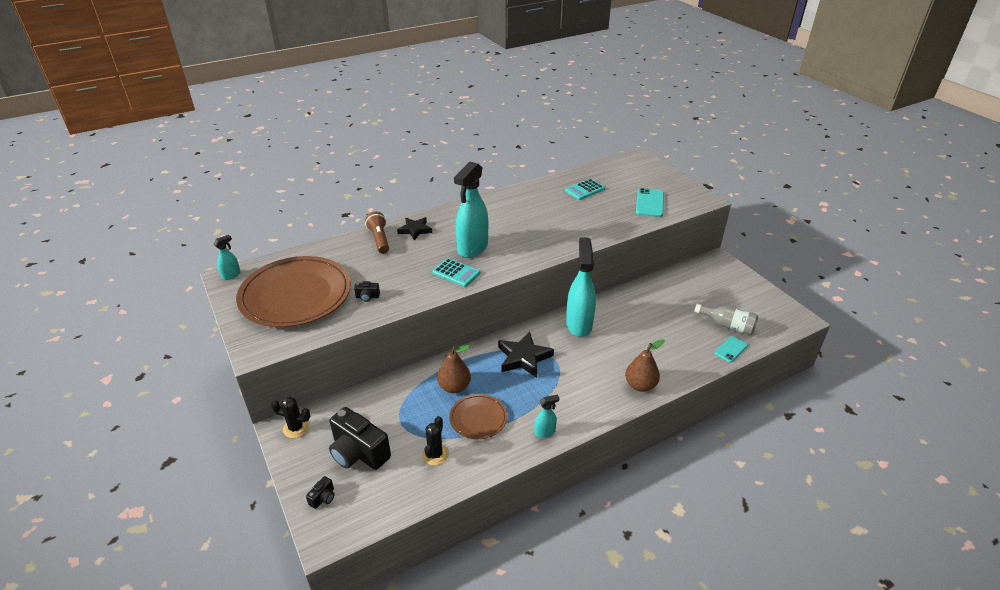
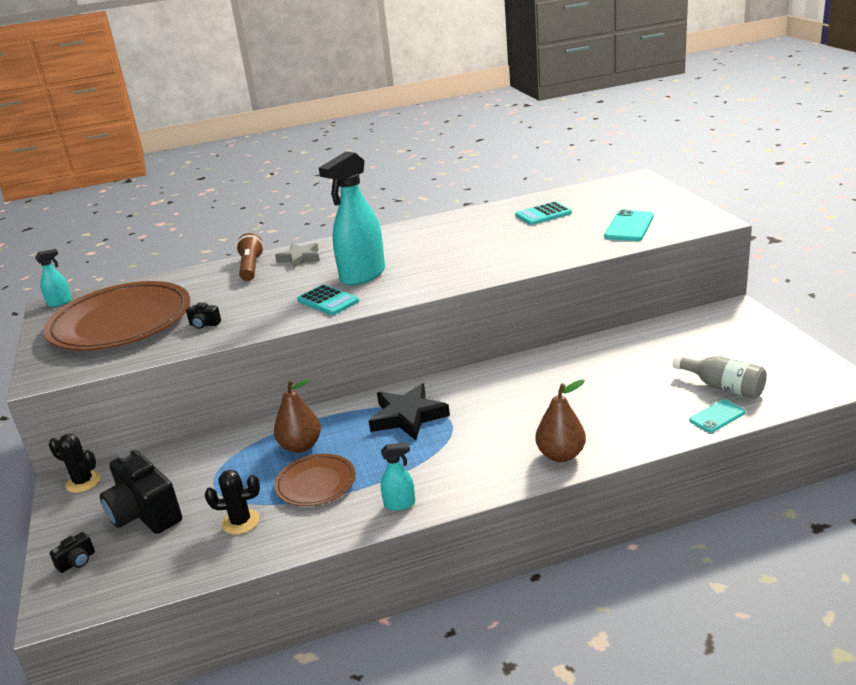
camera: 15 degrees right, 10 degrees down
(415, 230) = (300, 258): black star -> grey star
(435, 454) = (241, 522): black cactus -> black cactus turned 60 degrees clockwise
(579, 324) = (500, 380): turquoise spray bottle -> none

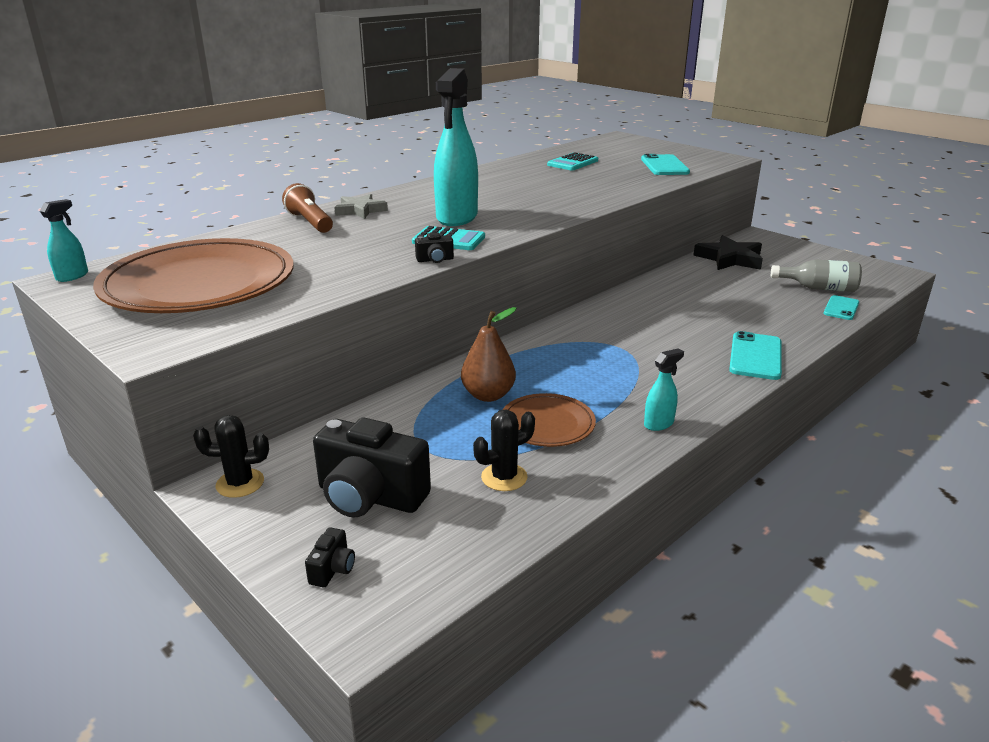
camera: 30 degrees left, 0 degrees up
(204, 324) = (323, 274): black camera -> black camera (435, 260)
(408, 416) = (573, 351): black star -> black star (730, 259)
(561, 455) = (755, 356): brown pear -> turquoise phone

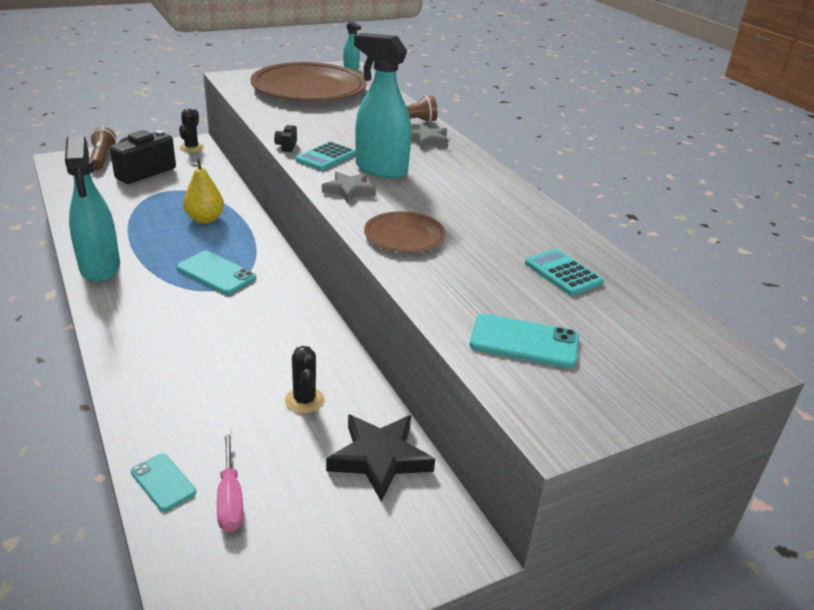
camera: 105 degrees right, 5 degrees up
(332, 569) = (102, 158): black camera -> brown flashlight
(488, 395) = (205, 219): brown pear -> yellow pear
(504, 477) = (114, 205): black cactus -> black cactus (304, 400)
(518, 221) = (349, 190): none -> grey star
(547, 424) = (148, 230): brown plate -> brown plate (404, 236)
(659, 424) = (100, 268): turquoise spray bottle -> turquoise spray bottle, size x2.21
(755, 356) = (133, 354): turquoise phone -> turquoise phone (216, 273)
(819, 288) = (230, 497): grey bottle -> pink screwdriver

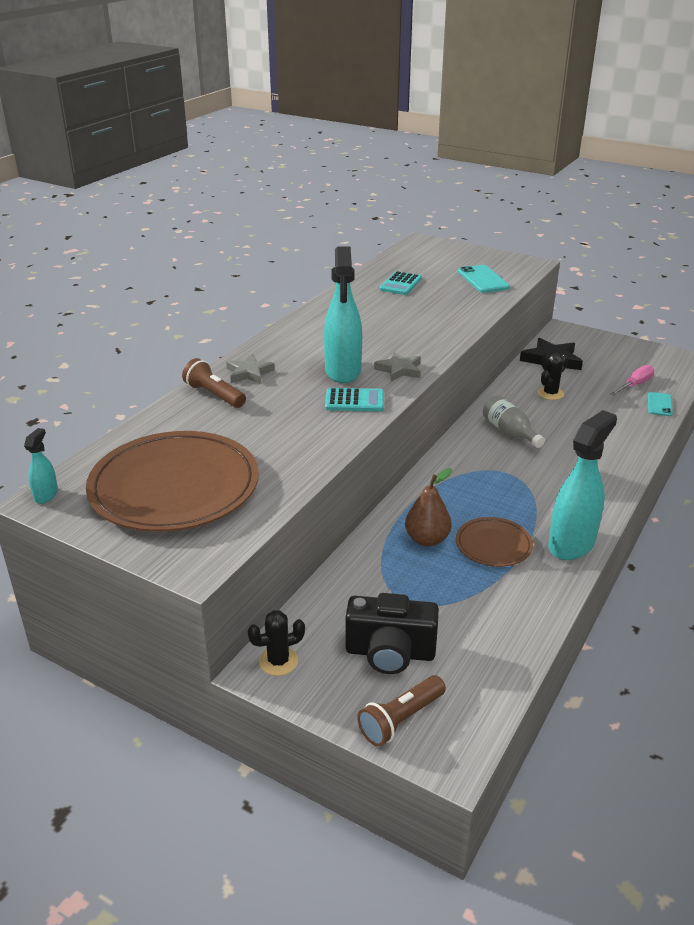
camera: 120 degrees left, 0 degrees up
(205, 219) = (427, 539): yellow pear -> brown pear
(216, 273) = (492, 485): turquoise phone -> none
(273, 325) = (509, 432): none -> grey bottle
(286, 146) = (359, 427): black camera -> none
(404, 236) = (432, 332): brown plate -> brown plate (493, 545)

